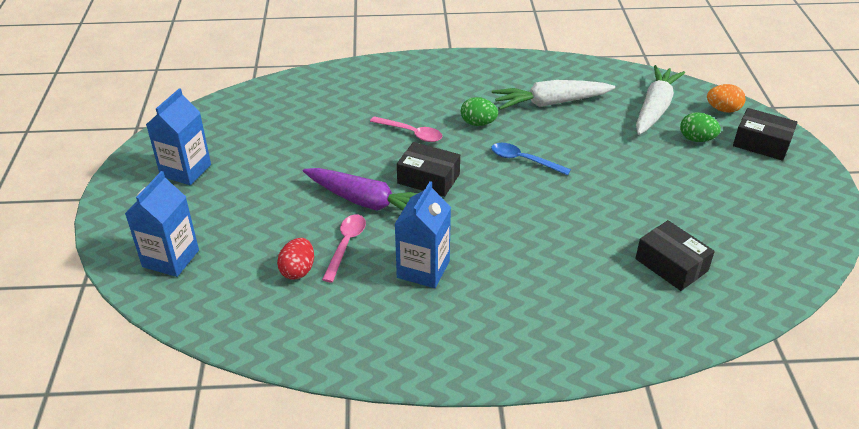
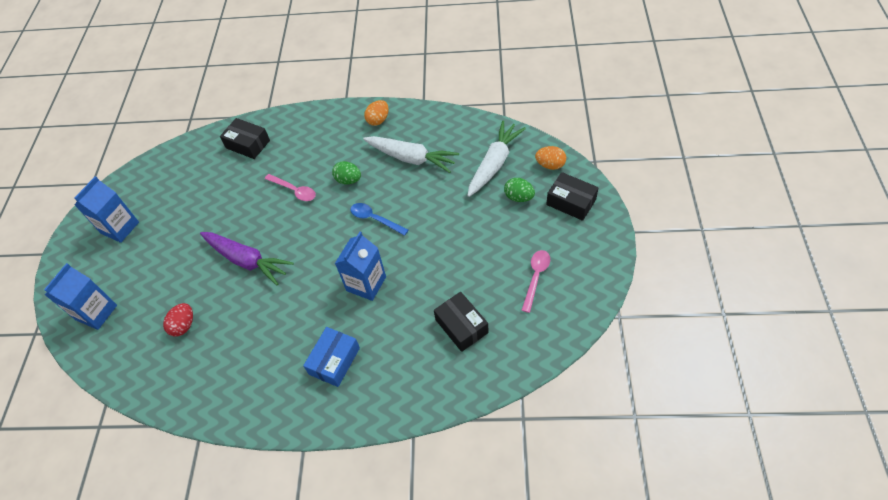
camera: 10 degrees right, 15 degrees up
(346, 245) = (222, 302): pink spoon -> pink spoon (536, 277)
(423, 269) = (274, 326): blue carton -> blue carton (366, 284)
(428, 179) = (297, 237): black box -> black box (248, 144)
(498, 68) = (378, 120): none -> orange egg
(516, 304) = (334, 361): none -> blue box
(550, 103) = (411, 158): white carrot -> white carrot turned 150 degrees counterclockwise

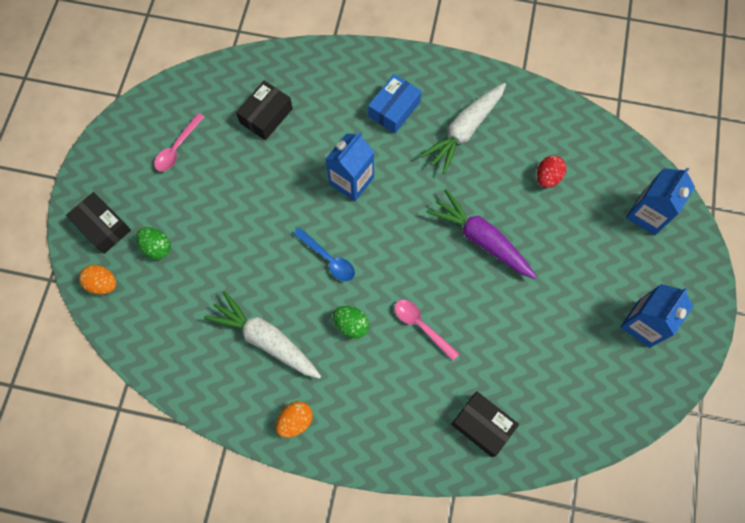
camera: 175 degrees left, 15 degrees up
(461, 326) = (266, 116): black box -> black box turned 60 degrees clockwise
(494, 164) = (167, 303): white carrot -> white carrot (464, 131)

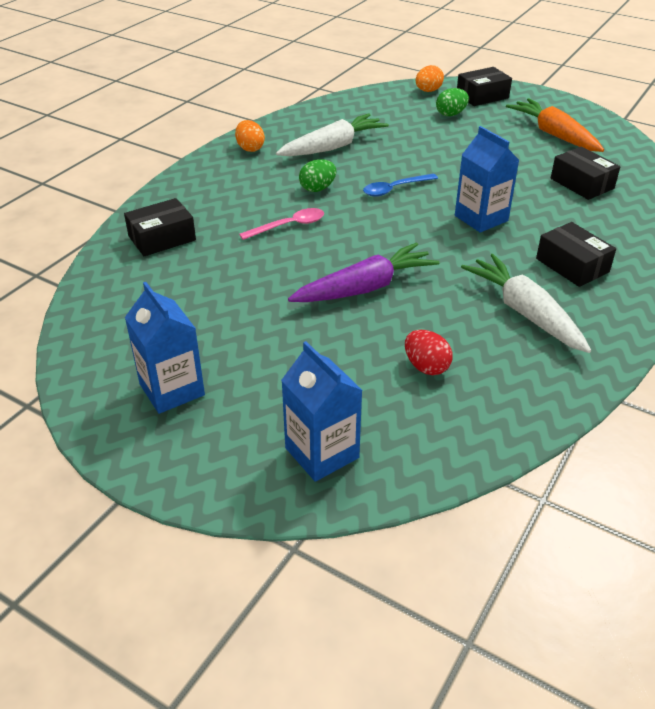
camera: 110 degrees right, 30 degrees down
(177, 148) = (554, 135): pink spoon -> orange carrot
(394, 109) = (572, 265): blue box -> black box

